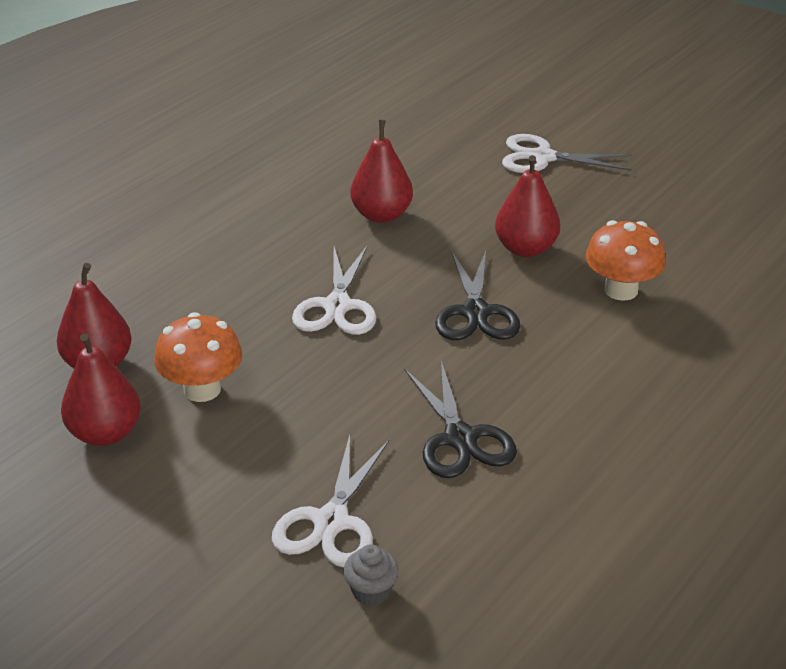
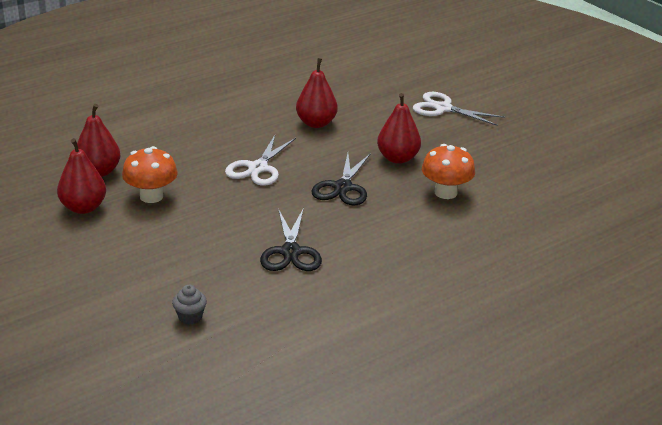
camera: 15 degrees right, 5 degrees down
(331, 521) = (187, 278): white scissors -> none

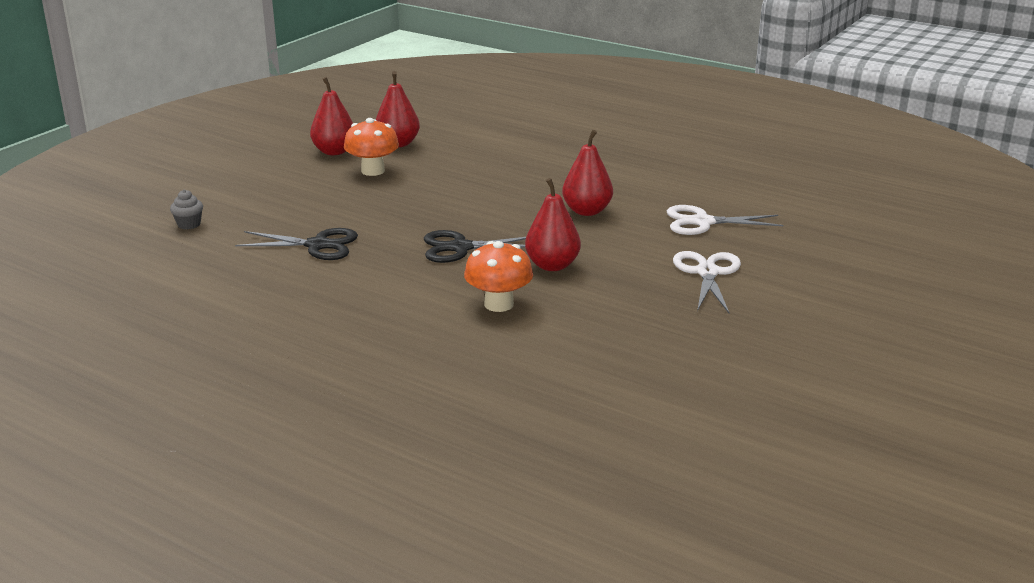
camera: 70 degrees right, 5 degrees down
(258, 168) = (463, 202): white scissors -> white scissors (703, 222)
(291, 252) = (317, 245): black scissors -> black scissors turned 150 degrees counterclockwise

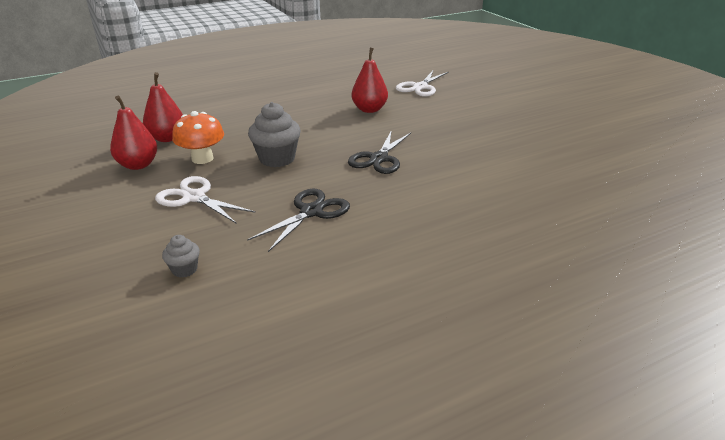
camera: 60 degrees left, 5 degrees up
(407, 201) = (277, 159): none -> grey cupcake
(498, 304) = (476, 167): orange mushroom -> none
(552, 265) = (436, 138): red pear -> none
(707, 273) = (484, 102): white scissors -> white scissors (194, 197)

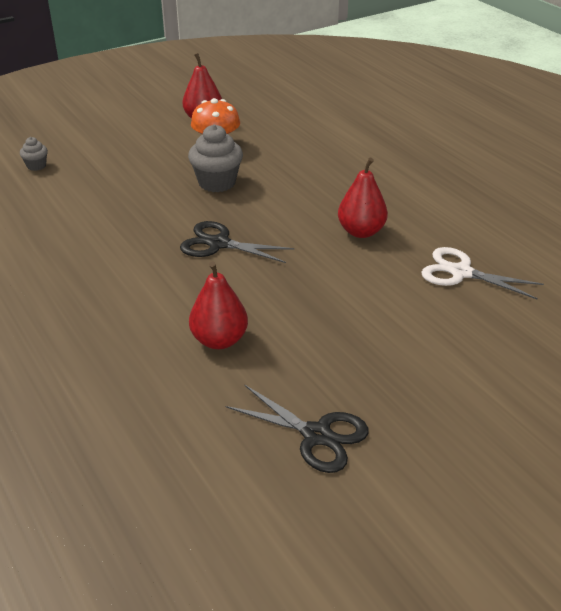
camera: 85 degrees right, 5 degrees up
(167, 138) = (259, 122): red pear -> red pear (219, 340)
(194, 197) = (143, 153): white scissors -> none
(311, 212) = (110, 211): black scissors -> black scissors (316, 435)

